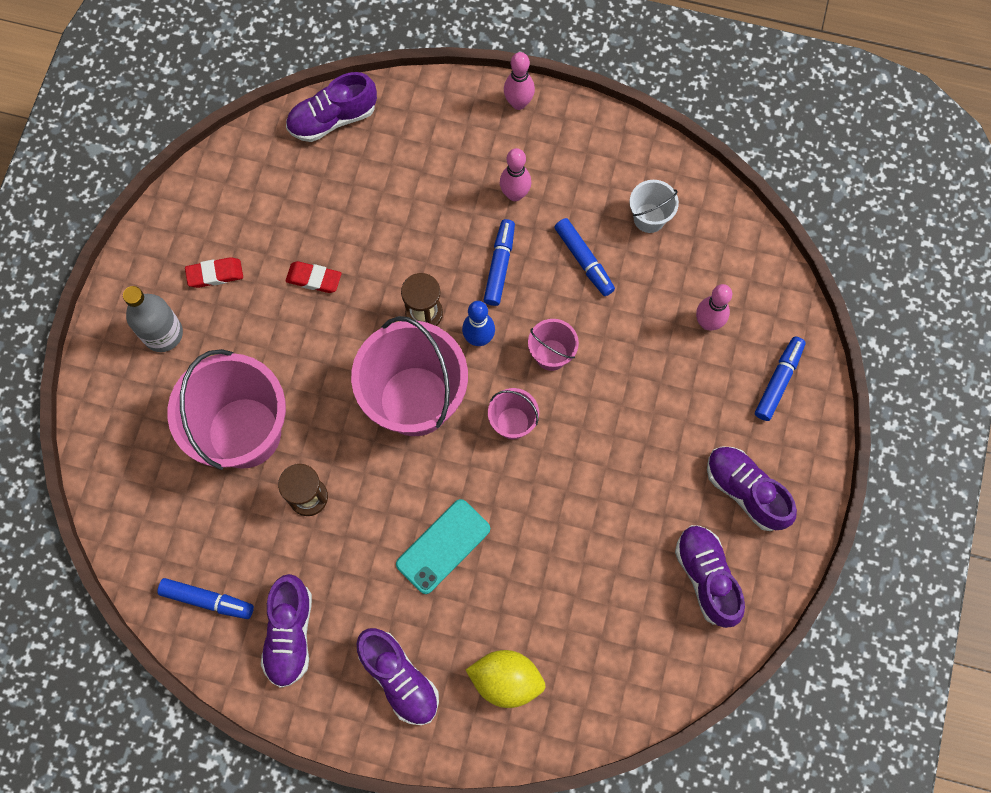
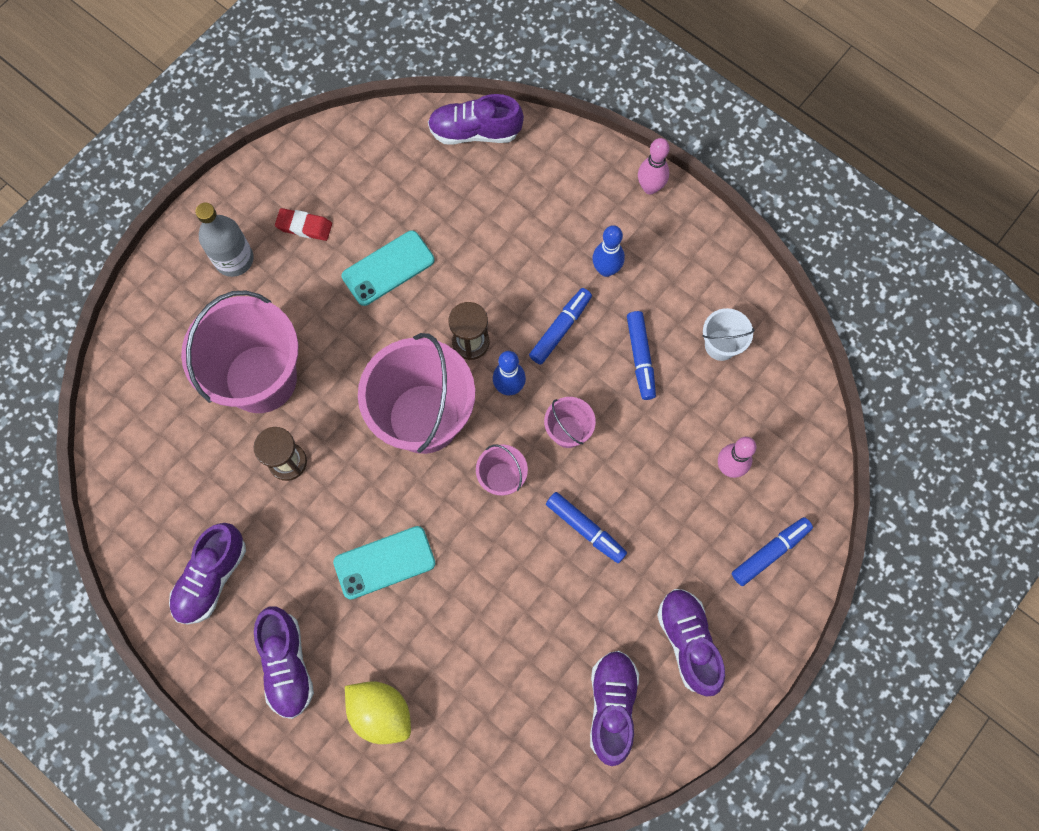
camera: 25 degrees right, 0 degrees up
(207, 600) = (156, 513): blue marker -> blue marker (585, 529)
(314, 279) = (388, 268): red eraser -> turquoise phone
(515, 194) = (606, 269): pink bowling pin -> blue bowling pin

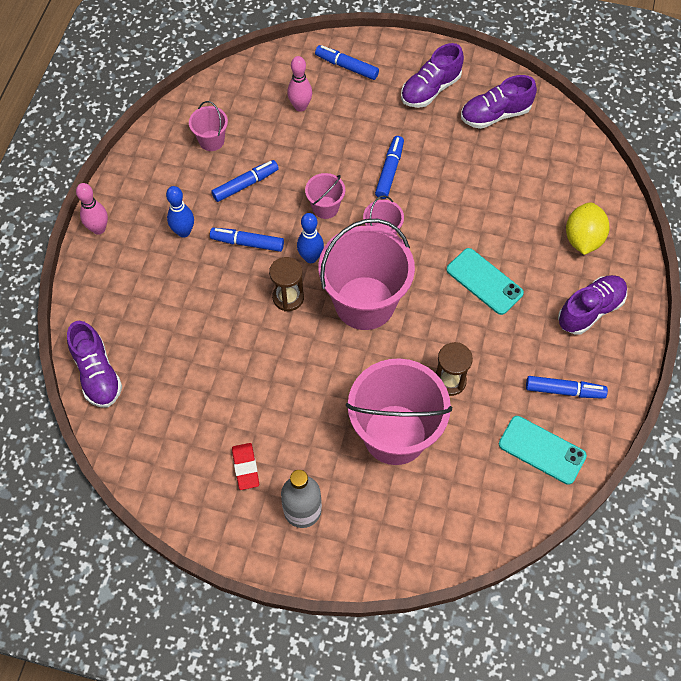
camera: 115 degrees left, 10 degrees down
(211, 578) = (564, 390): purple shoe -> blue marker
(388, 268) = (253, 384): turquoise phone -> turquoise phone (542, 450)
(720, 345) = (211, 140): white bucket -> pink bucket

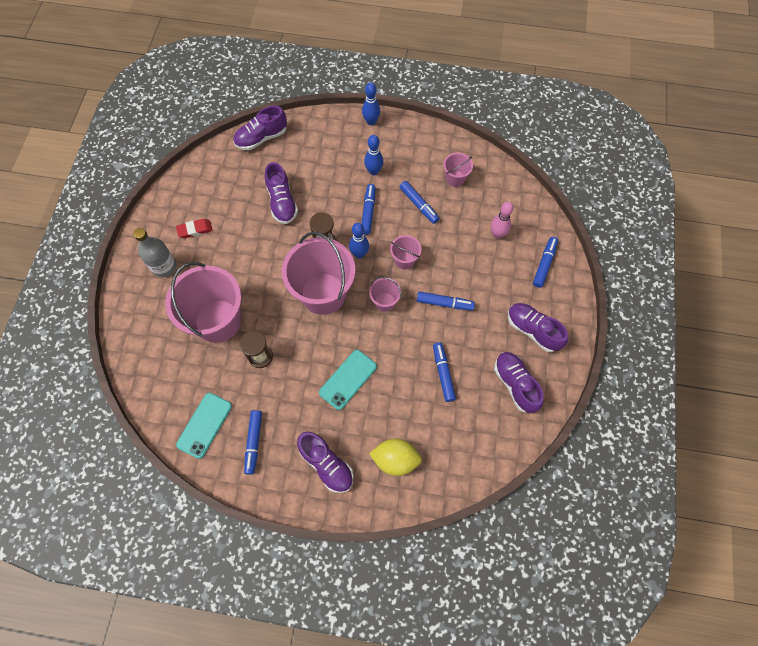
camera: 85 degrees right, 5 degrees up
(99, 229) = (371, 121): pink bowling pin -> blue bowling pin
(216, 348) = (282, 202): none -> purple shoe
(480, 182) = (443, 373): none -> blue marker

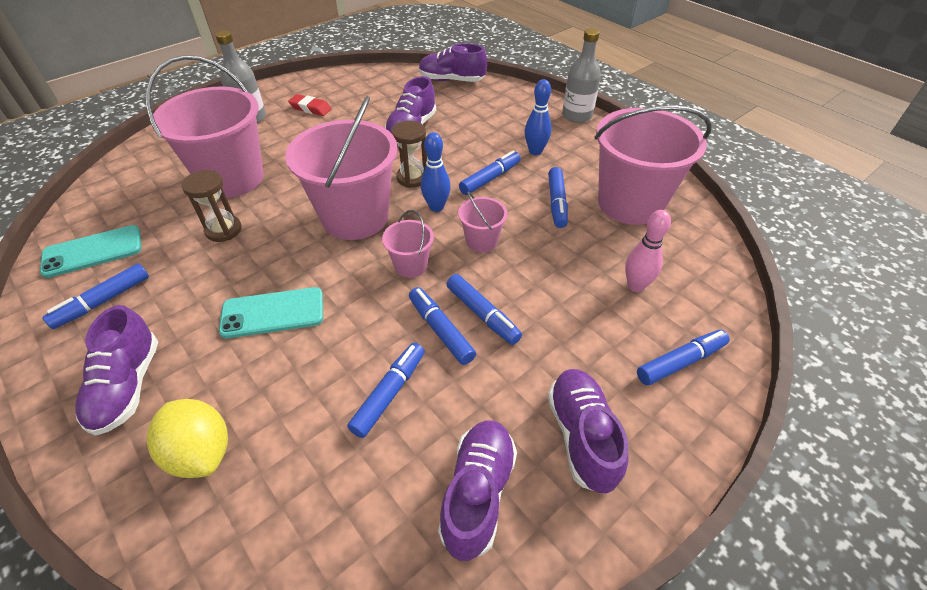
camera: 40 degrees right, 20 degrees down
(371, 121) = (577, 115): blue bowling pin -> grey bottle
(434, 326) = (441, 330): none -> blue marker
(455, 178) = (630, 203): pink bucket -> pink bucket, size x2.19

